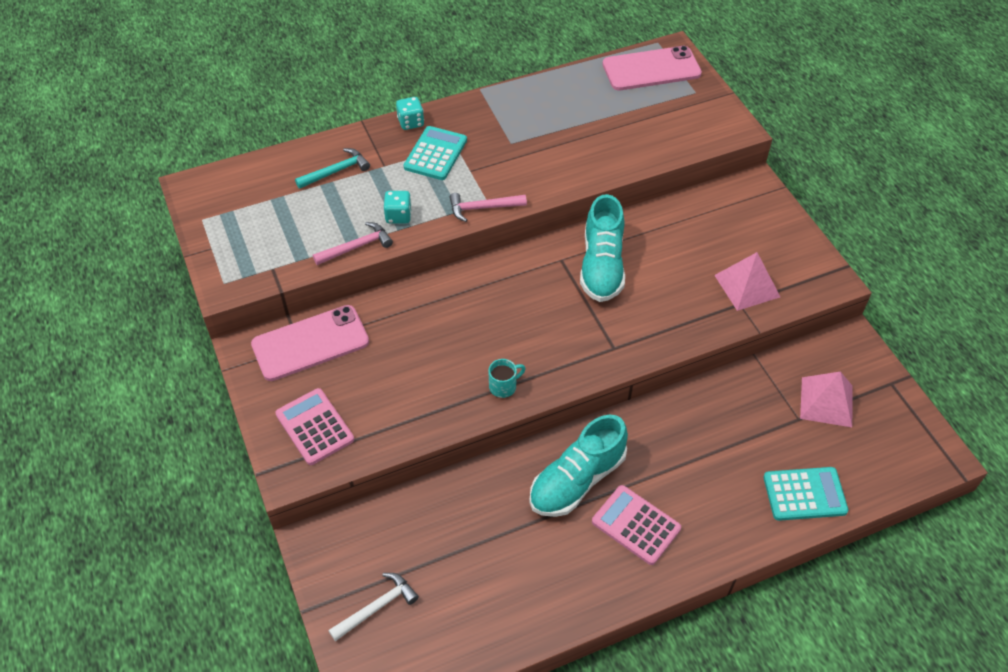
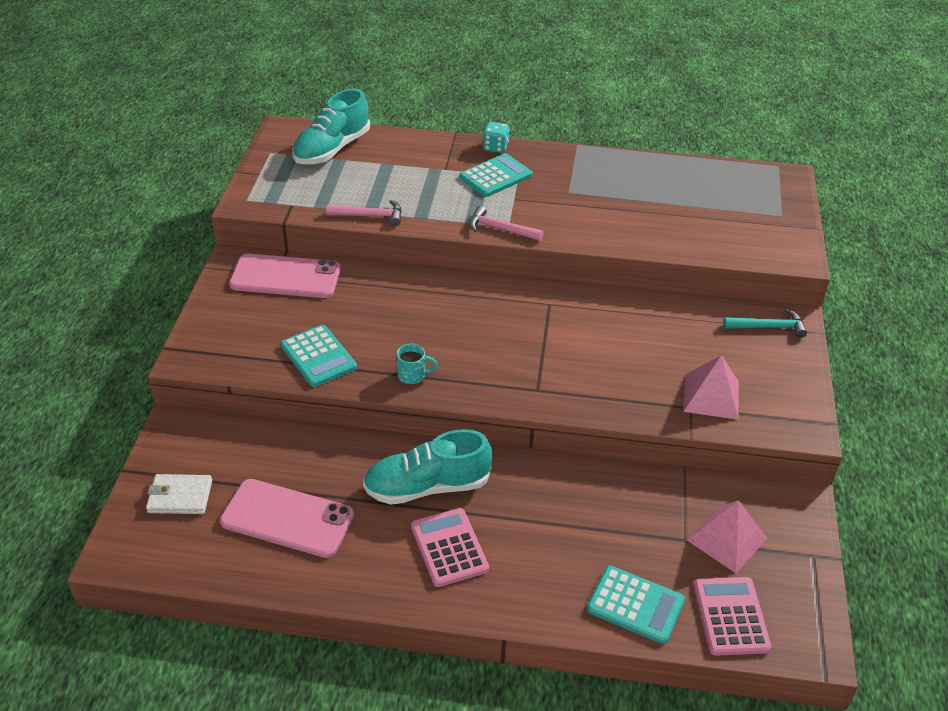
camera: 30 degrees right, 10 degrees down
(314, 427) = (235, 335): pink calculator -> pink calculator (731, 616)
(336, 171) = (402, 159): turquoise hammer -> turquoise hammer (768, 327)
(377, 607) = (180, 497): white hammer -> white wallet
(398, 216) = (424, 208): turquoise dice -> none
(408, 410) = (318, 356): none -> turquoise calculator
(602, 266) = (582, 323): turquoise shoe -> turquoise shoe (332, 149)
(651, 69) = (753, 183): pink phone -> pink phone (287, 518)

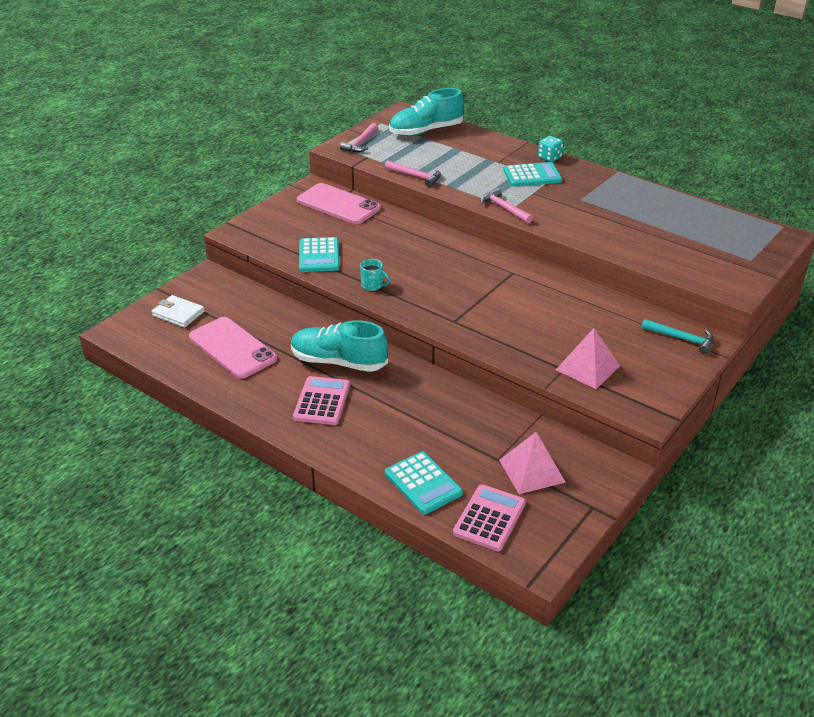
camera: 30 degrees right, 5 degrees down
(268, 188) = (360, 143): none -> pink hammer

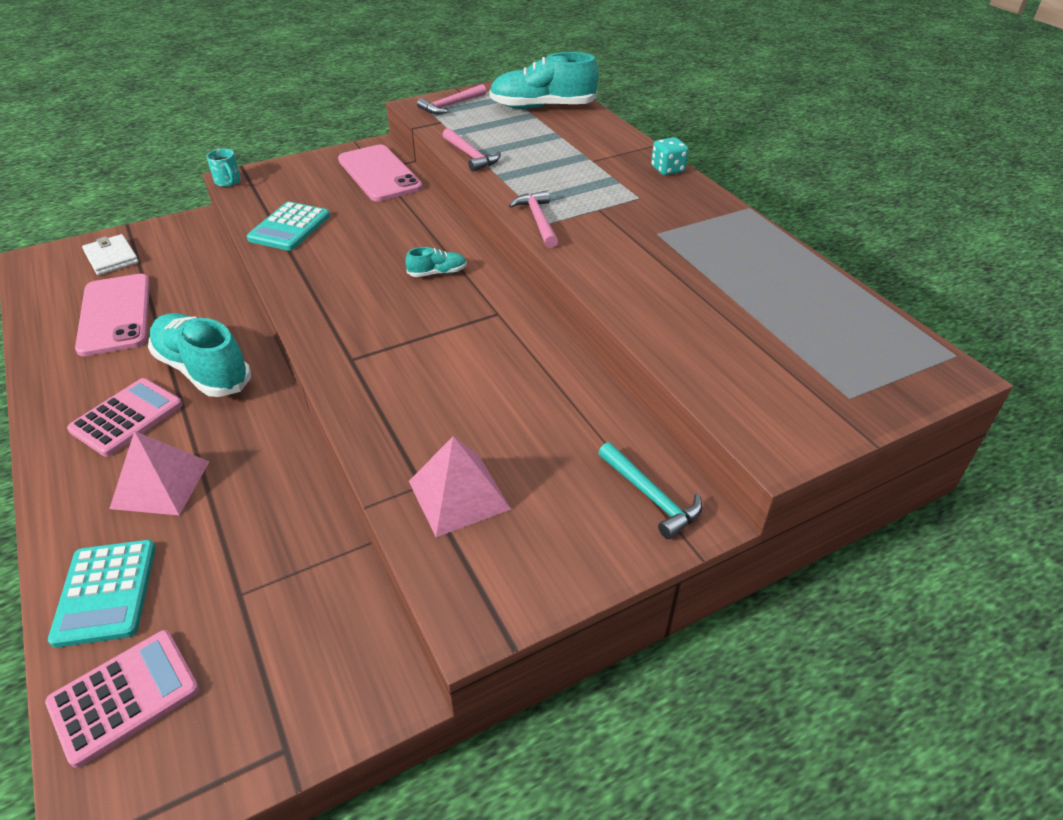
camera: 25 degrees right, 5 degrees up
(373, 285) = (307, 281): turquoise mug -> turquoise mug (228, 182)
(451, 259) = (437, 273): none -> turquoise shoe
(532, 175) = (620, 187): turquoise calculator -> none
(532, 471) = (264, 636): pink pyramid -> pink pyramid (161, 484)

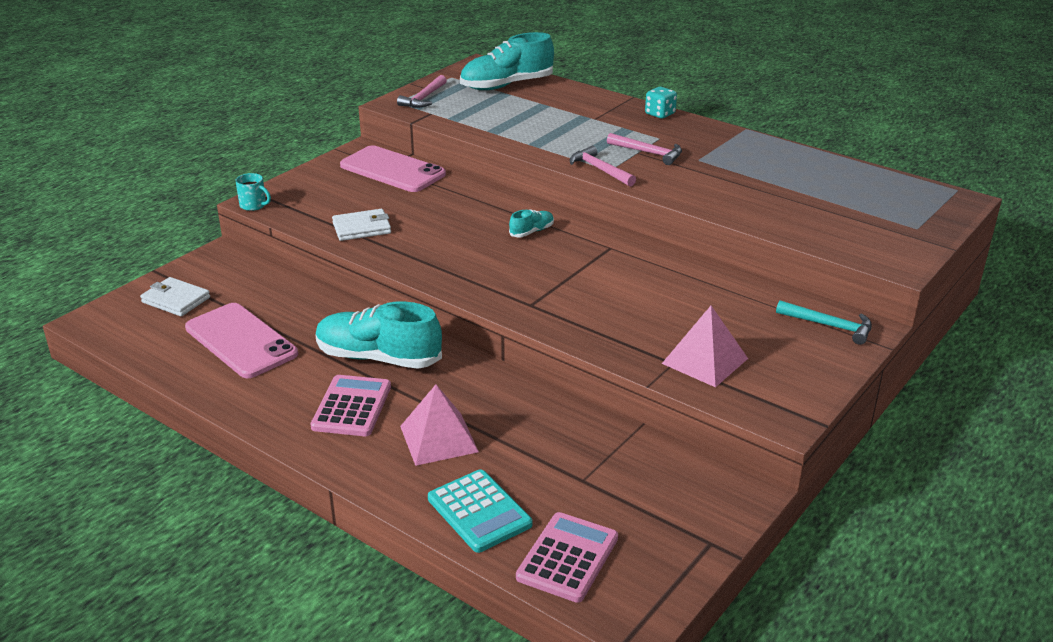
camera: 25 degrees left, 10 degrees down
(289, 227) = (361, 228): turquoise calculator -> white wallet
(470, 156) = (490, 134): pink hammer -> pink hammer (648, 153)

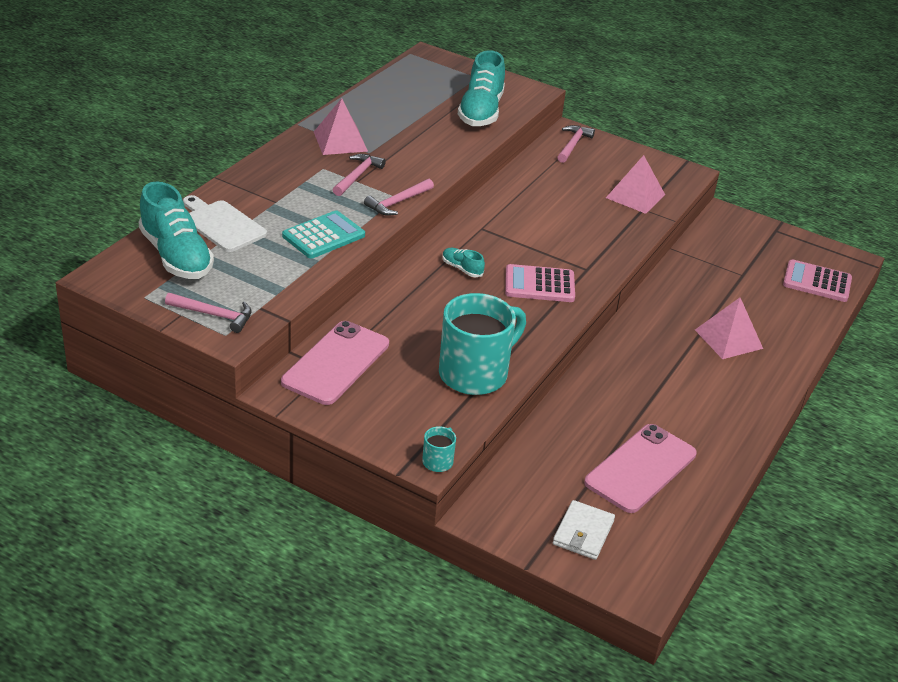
camera: 100 degrees left, 5 degrees up
(352, 407) = (709, 386): pink calculator -> pink calculator (539, 285)
(361, 228) = (475, 373): white wallet -> turquoise mug
(378, 358) = (637, 378): turquoise shoe -> turquoise shoe (481, 111)
(479, 511) = (795, 317): turquoise calculator -> turquoise calculator (323, 236)
(554, 99) = (222, 225): none -> white cutting board
(660, 114) = (263, 164): turquoise dice -> none
(717, 147) = (340, 141): none -> pink pyramid
(829, 326) = (573, 145): turquoise hammer -> pink hammer

